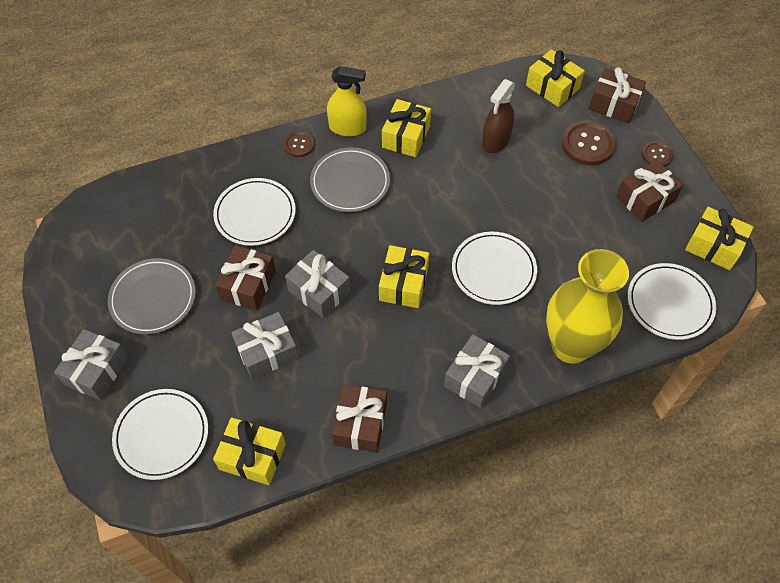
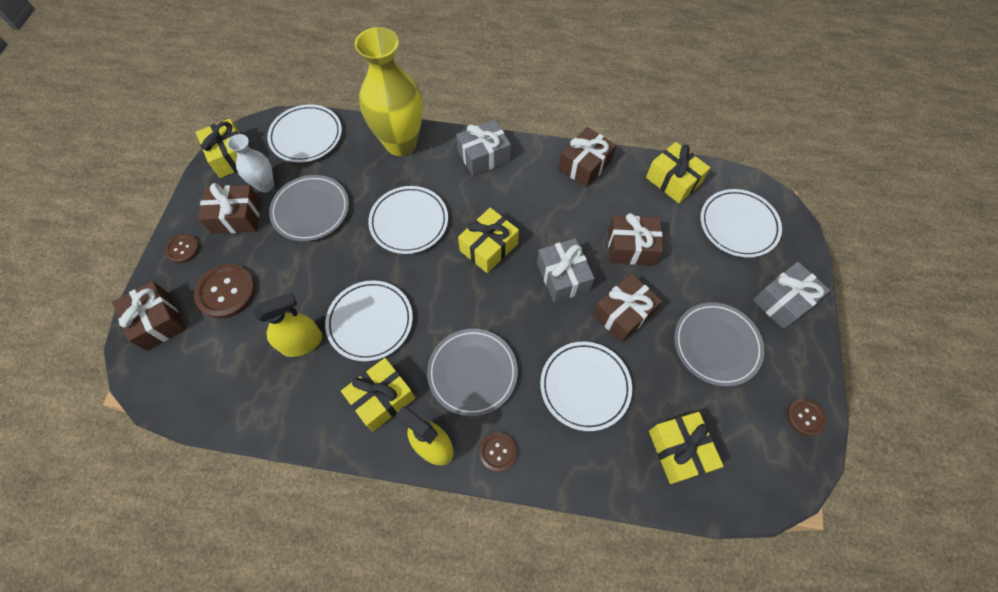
camera: 150 degrees left, 5 degrees up
(61, 276) = (805, 417): none -> brown button
(267, 352) = (631, 247): grey gift -> brown gift
(457, 178) = (370, 322): none -> white plate
(496, 141) = (302, 342): brown spray bottle -> yellow spray bottle
(552, 87) = (189, 377): yellow gift -> yellow gift (679, 450)
(589, 236) = (311, 210): none -> grey plate
(652, 237) = (265, 185): none -> white vase

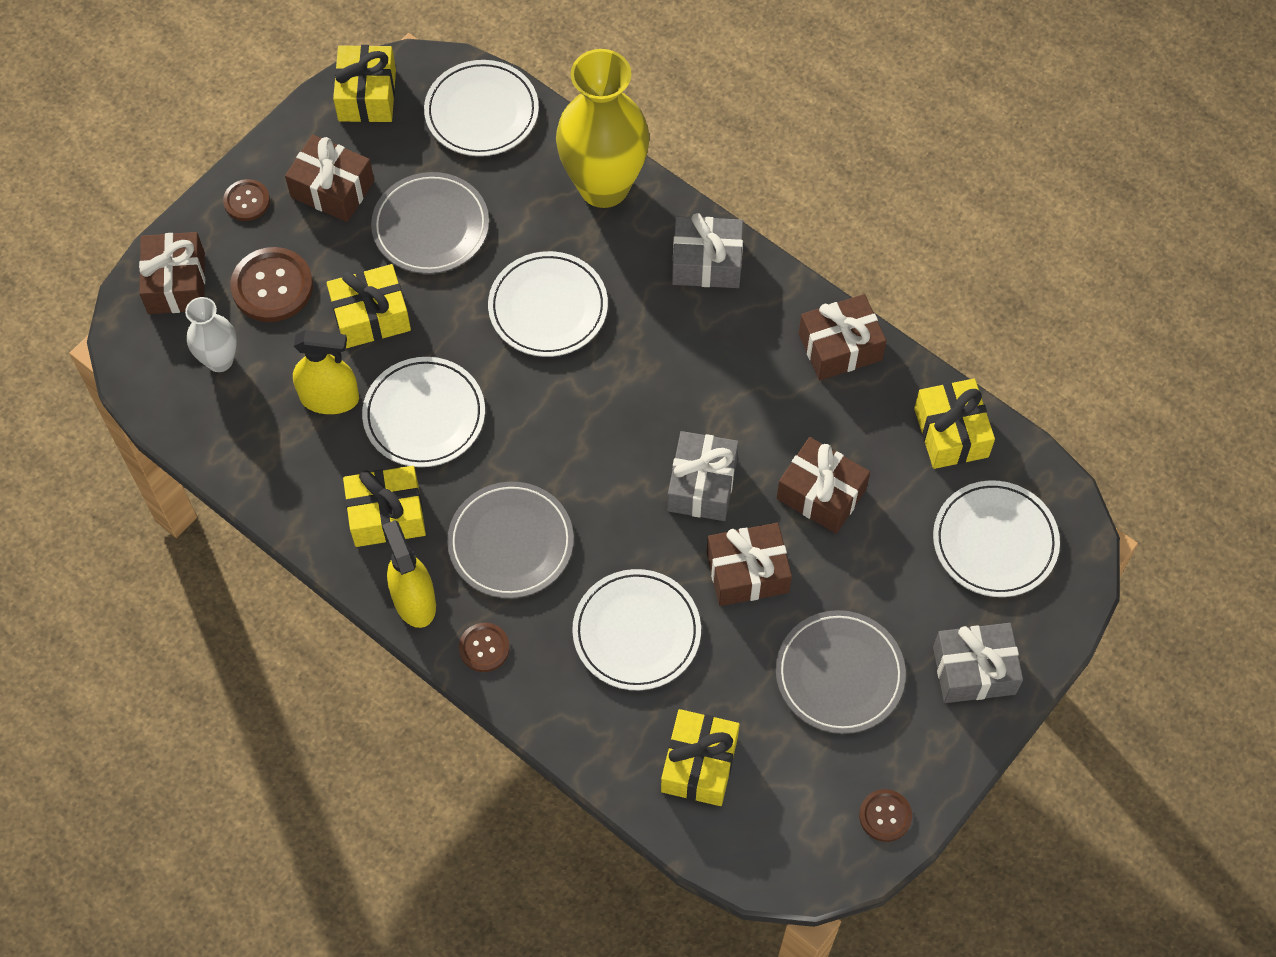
camera: 30 degrees right, 0 degrees up
(265, 185) = (391, 161): white vase -> white vase (219, 360)
(488, 247) = (631, 395): yellow gift -> yellow gift (371, 316)

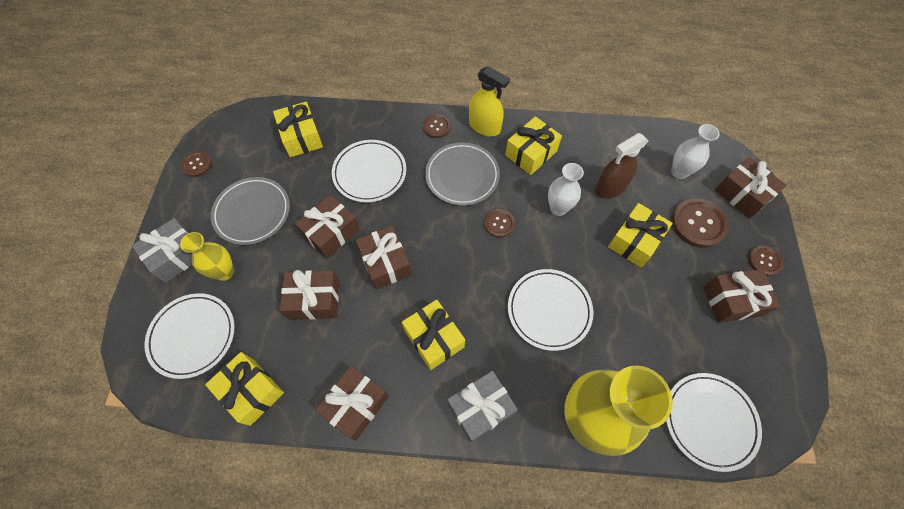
camera: 145 degrees right, 0 degrees up
(329, 398) = (610, 187): yellow spray bottle -> brown spray bottle
(367, 95) = (784, 380): yellow gift -> yellow gift (434, 338)
(424, 415) = (558, 208): white plate -> white vase
(431, 227) = (658, 315): grey plate -> none
(518, 444) = (499, 224): none -> brown button
(702, 485) = (385, 263): grey gift -> brown gift
(918, 604) = (225, 272): none -> yellow vase

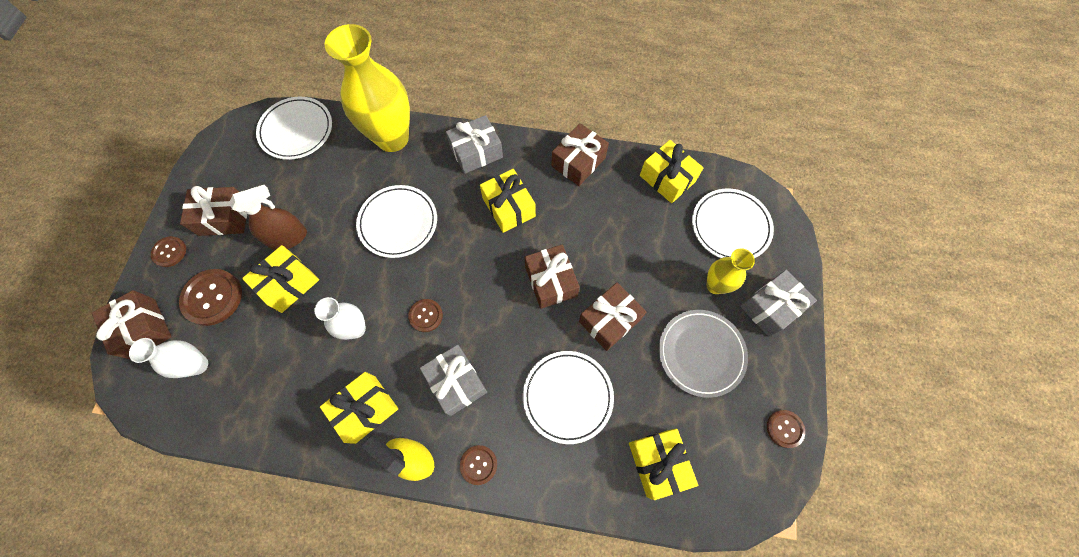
camera: 175 degrees left, 5 degrees up
(314, 300) = (621, 250): brown gift -> none
(462, 176) = (456, 382): grey plate -> grey gift
(610, 187) = (287, 351): brown spray bottle -> brown spray bottle (288, 238)

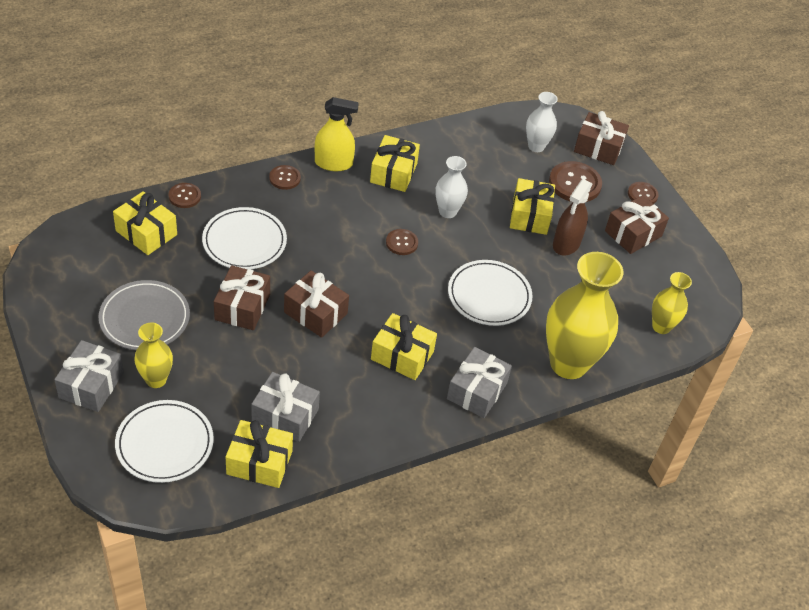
camera: 140 degrees right, 20 degrees down
(296, 130) = (661, 326): white plate -> yellow vase
(456, 382) = (340, 214): grey gift -> grey gift (285, 415)
(578, 162) = (366, 433): brown gift -> none
(784, 429) = (45, 296): brown button -> brown button (184, 196)

